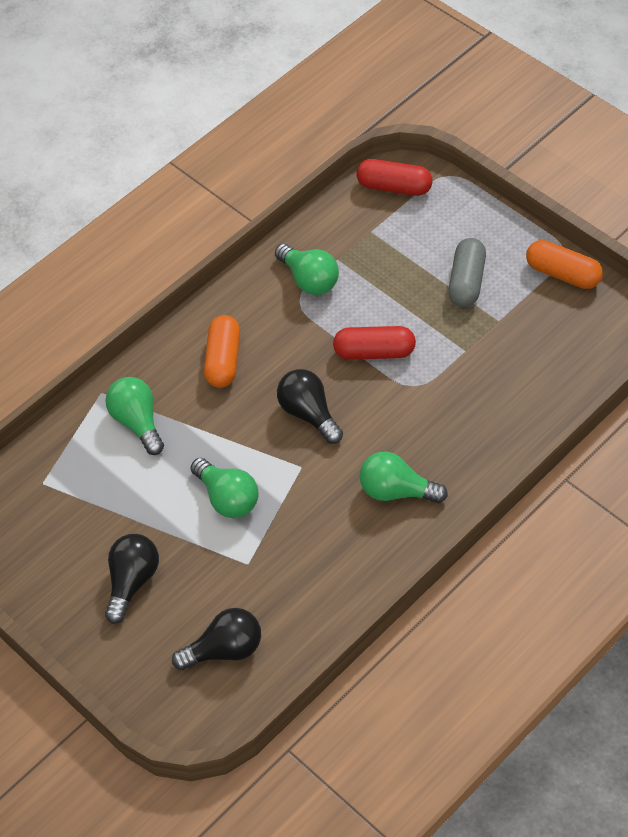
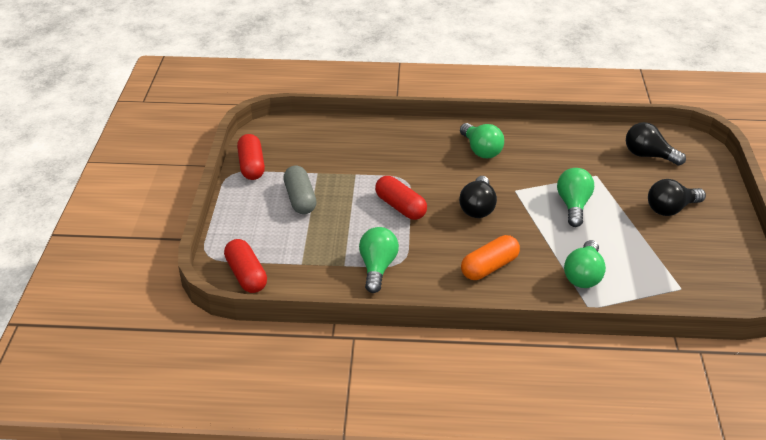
camera: 135 degrees left, 15 degrees down
(466, 282) = (300, 199): grey capsule -> grey capsule turned 75 degrees counterclockwise
(563, 274) = (251, 166): orange capsule -> red capsule

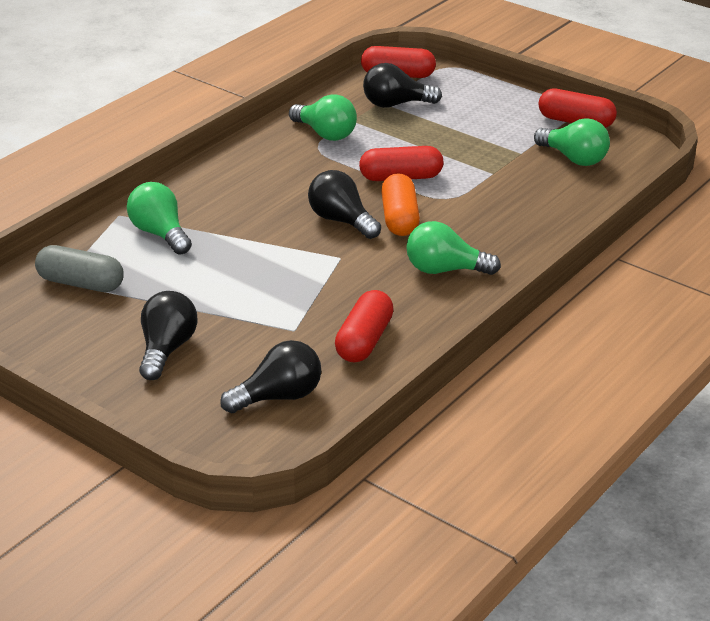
camera: 125 degrees right, 5 degrees down
(298, 254) = (396, 104): none -> black light bulb
(300, 199) = (483, 130): grey capsule -> grey capsule (81, 283)
(489, 267) = (246, 188): orange capsule -> orange capsule (399, 218)
(573, 150) = (364, 341): none -> red capsule
(573, 205) = (264, 283): green light bulb -> green light bulb (574, 158)

